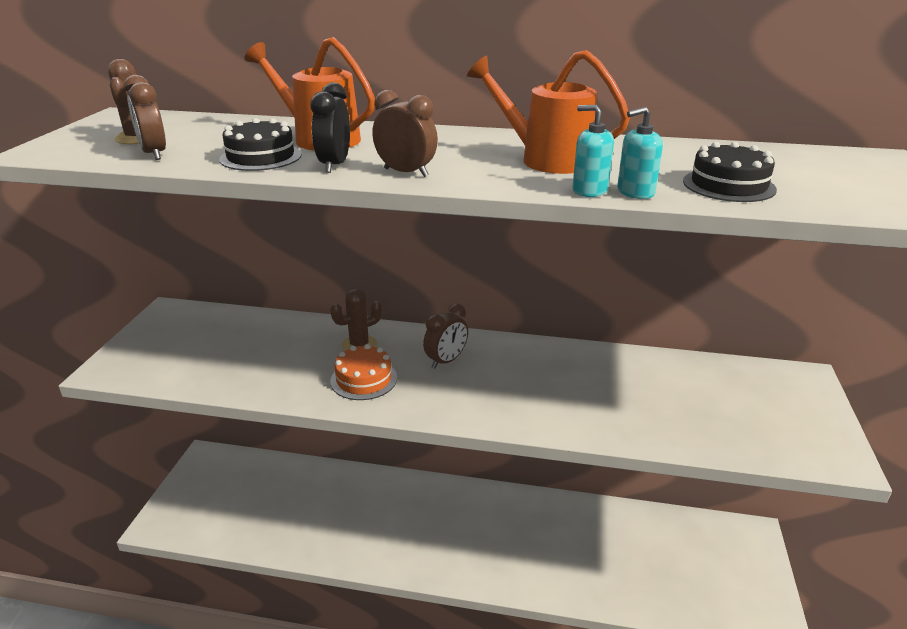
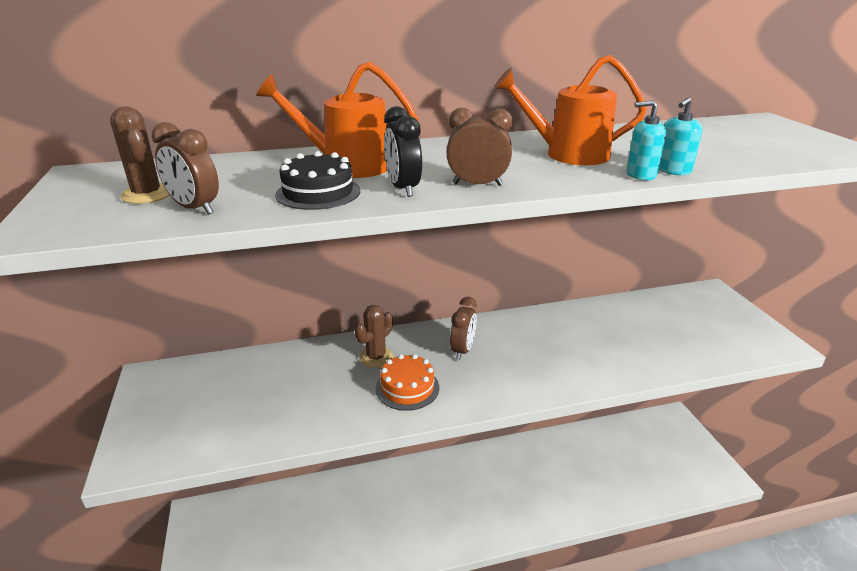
camera: 25 degrees left, 0 degrees up
(728, 185) = (719, 154): black cake -> none

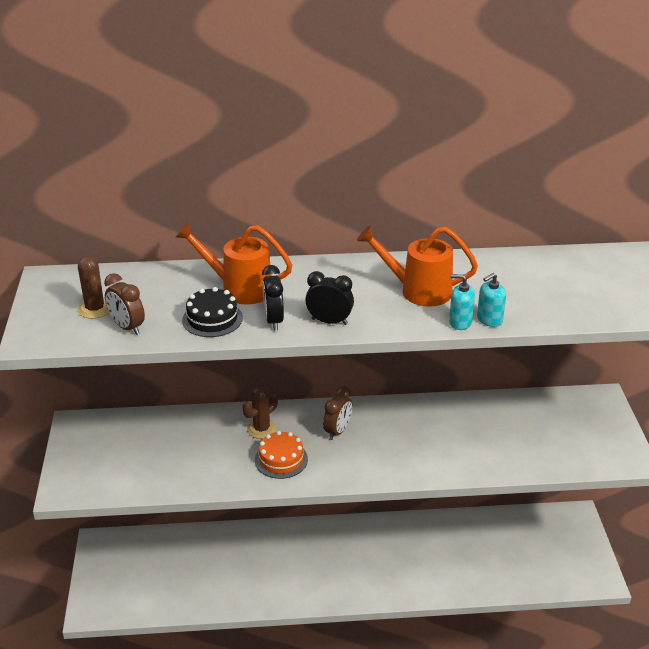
camera: 10 degrees right, 5 degrees up
(477, 184) = (329, 321): brown clock -> black clock

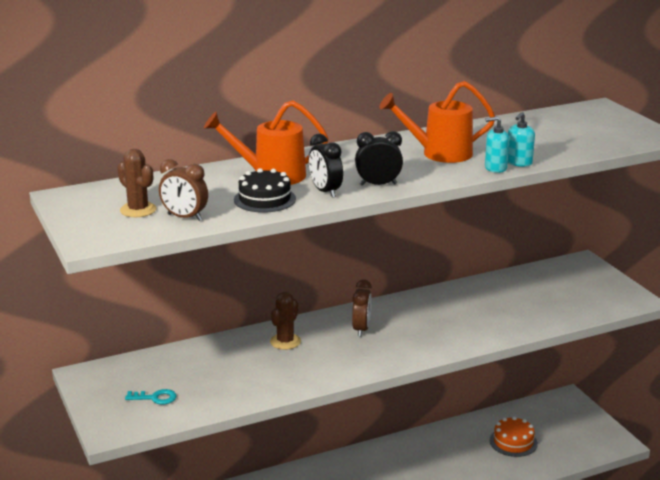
camera: 20 degrees left, 10 degrees down
(117, 464) = (155, 398): none -> turquoise key
(281, 459) = (322, 361): orange cake -> orange cake (513, 442)

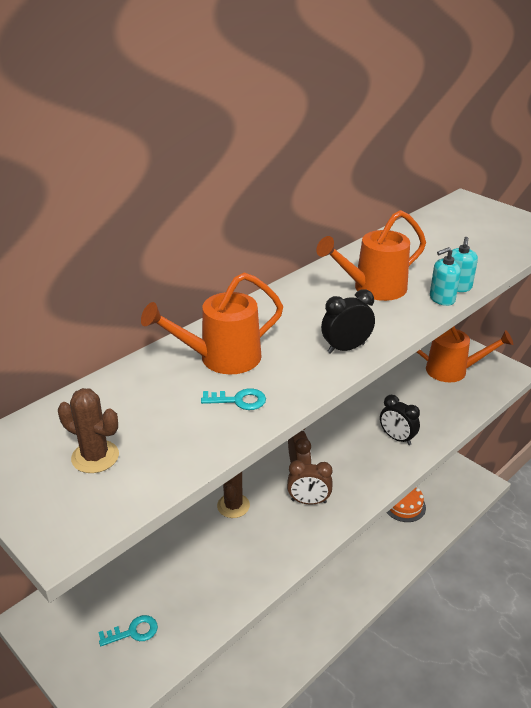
camera: 20 degrees left, 10 degrees up
(184, 217) = (162, 456): brown clock -> brown clock (308, 501)
(264, 199) = (239, 400): black cake -> turquoise key
(325, 191) = (298, 372): black clock -> black clock (397, 438)
(573, 288) = (453, 371): none -> orange watering can

